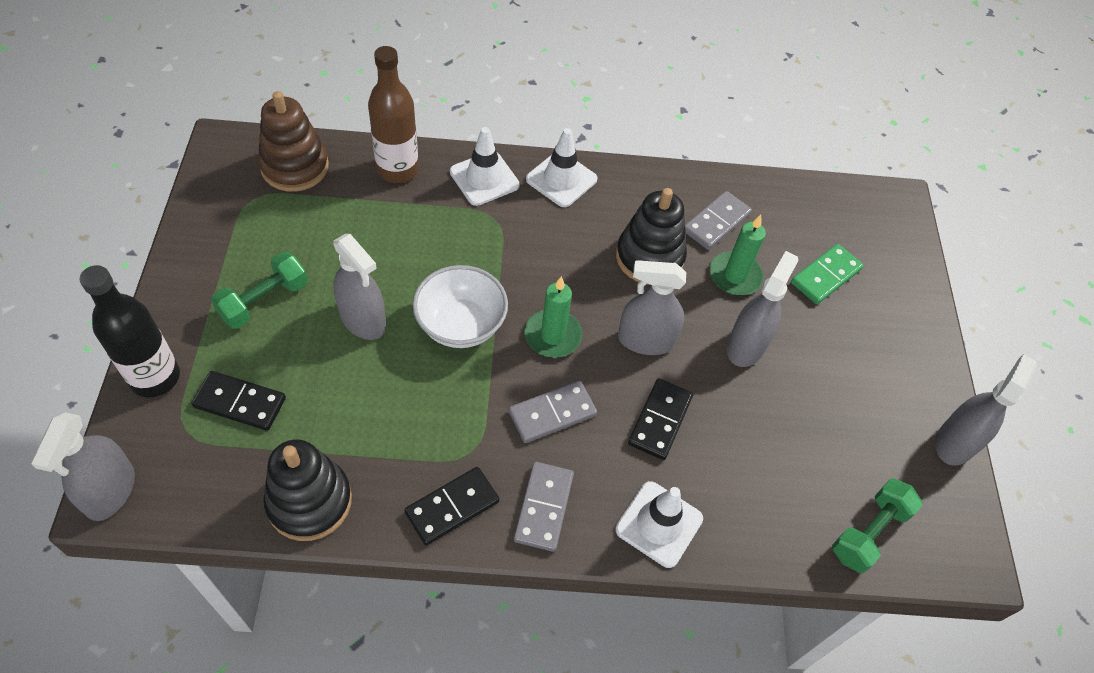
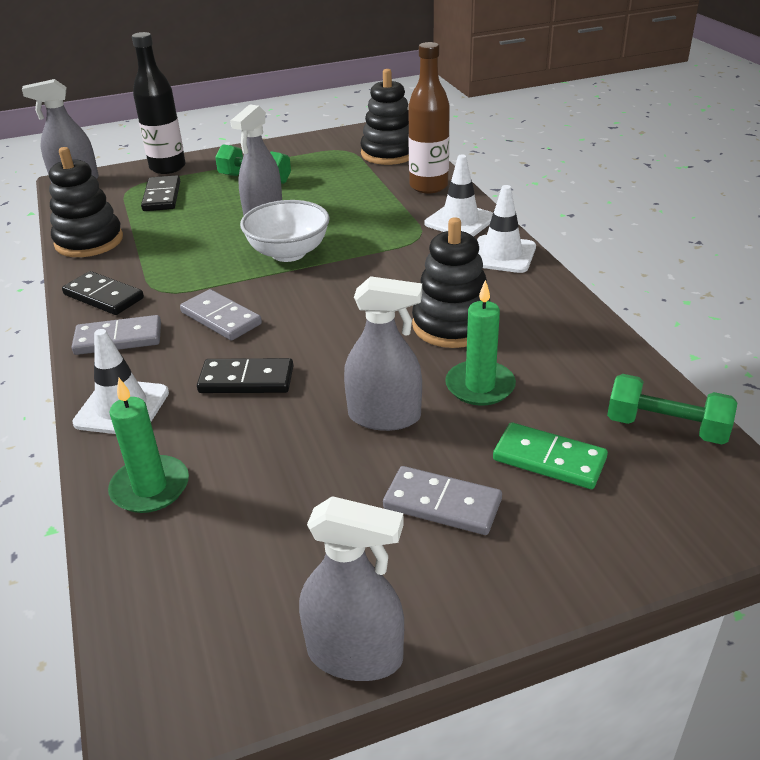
camera: 75 degrees right, 20 degrees down
(295, 167) = (389, 153): brown stacking toy -> black stacking toy
(552, 336) = (309, 297): green candle -> green candle (150, 487)
(646, 340) = (341, 348): grey spray bottle -> none
(716, 222) = (546, 356): grey domino -> grey domino (442, 504)
(869, 532) = (164, 580): green dumbbell -> green dumbbell (666, 427)

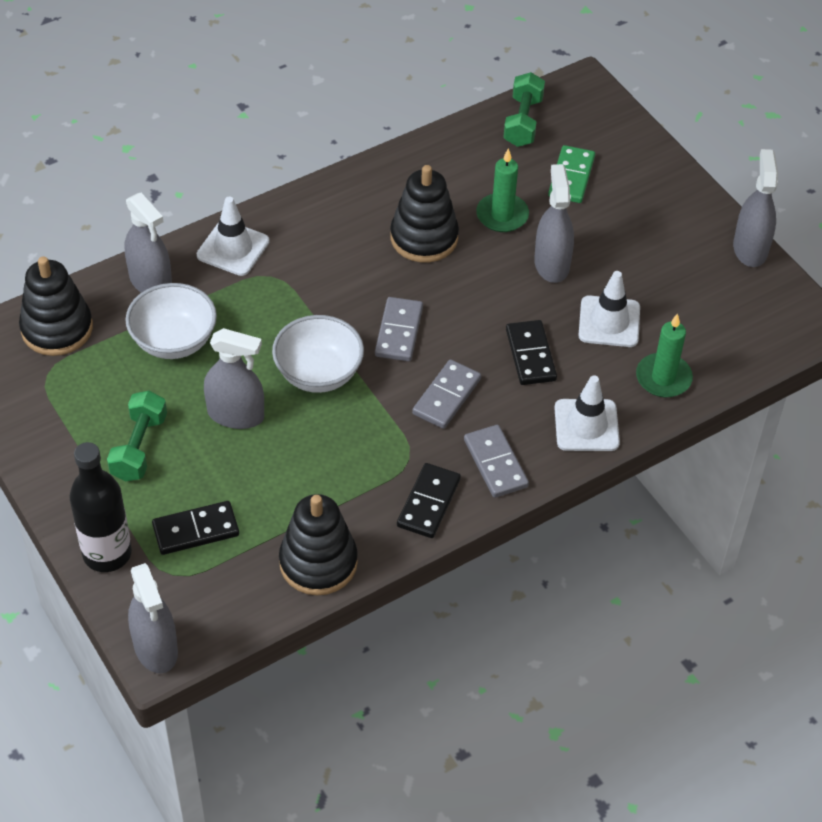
camera: 105 degrees left, 15 degrees up
(357, 193) = (174, 341): none -> white bowl
(428, 186) = (150, 281): brown bottle -> grey spray bottle
(442, 504) = (628, 224): grey domino -> grey domino (398, 331)
(502, 255) = (299, 214): white traffic cone -> white traffic cone (609, 322)

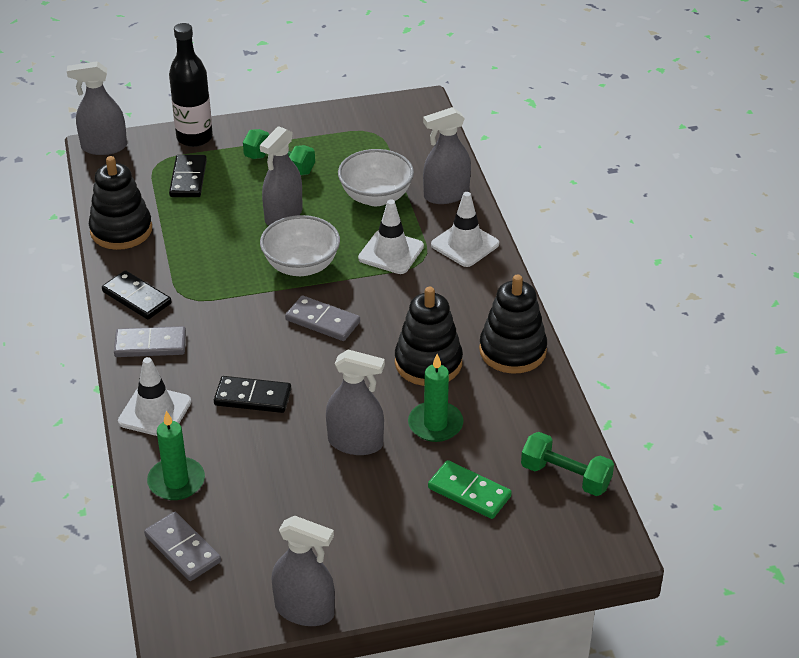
camera: 110 degrees right, 10 degrees down
(57, 329) = (417, 143): black stacking toy -> black stacking toy (512, 350)
(447, 396) = (236, 333): grey domino -> grey domino (182, 549)
(609, 322) = (263, 463): white traffic cone -> white traffic cone (391, 252)

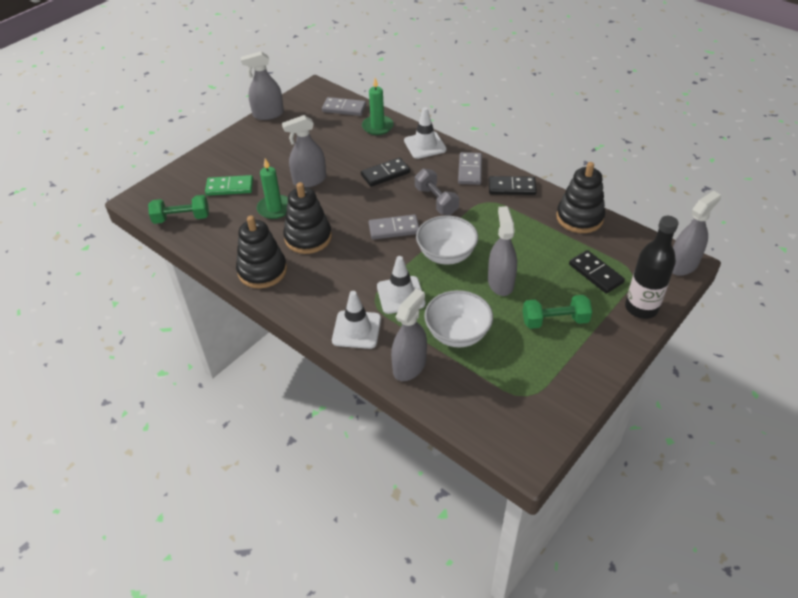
camera: 145 degrees right, 5 degrees up
(150, 344) = (470, 170): grey domino -> grey domino turned 45 degrees counterclockwise
(237, 328) = (436, 201): none -> grey dumbbell

